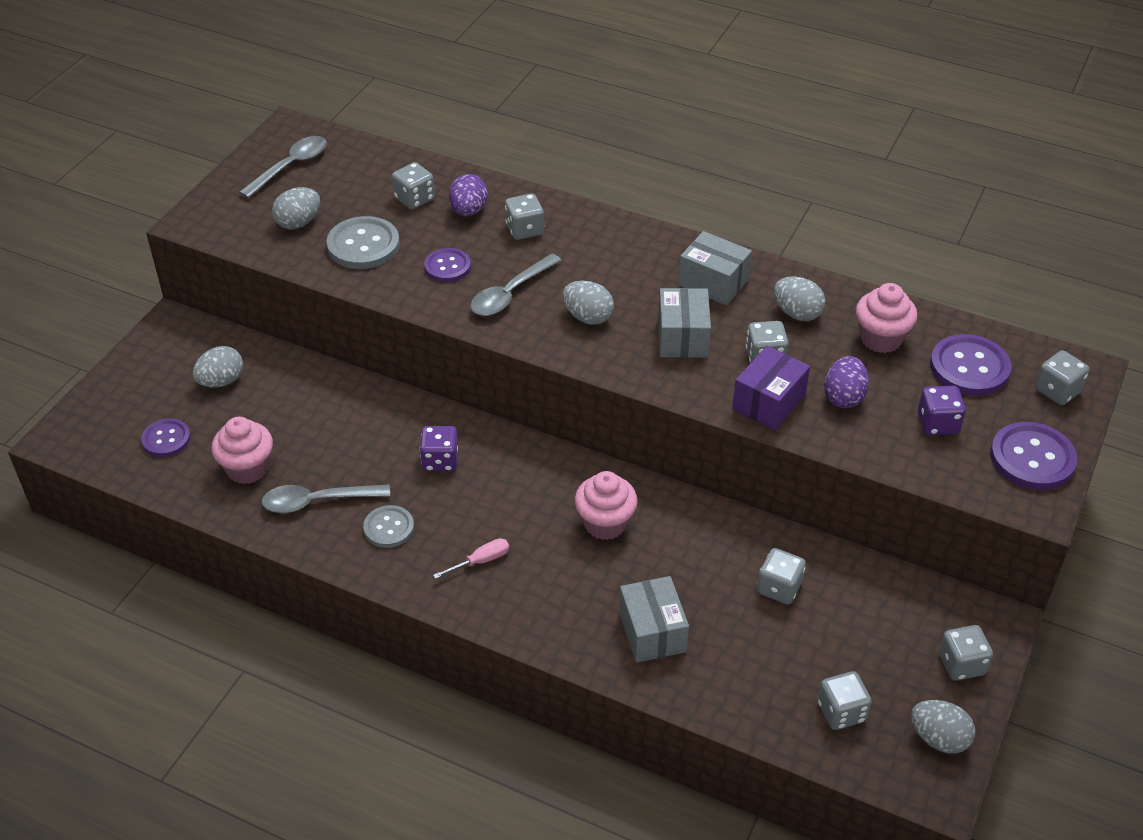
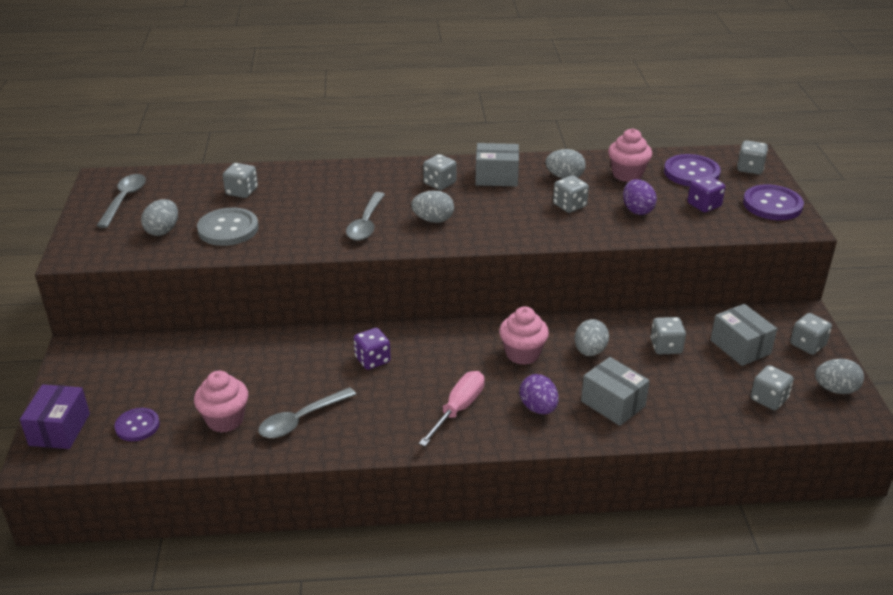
camera: 30 degrees left, 10 degrees down
(221, 381) = (152, 371): grey egg -> grey egg (590, 351)
(389, 528) = (372, 415): grey button -> none
(447, 267) = (305, 222): purple button -> none
(468, 211) = (289, 187): purple egg -> purple egg (538, 408)
(481, 561) = (458, 409): pink screwdriver -> pink screwdriver, size x1.68
(524, 230) = (341, 186): grey dice -> grey dice (439, 183)
(682, 337) = (507, 211): grey box -> grey box (740, 347)
(768, 402) = (596, 227): purple box -> purple box (59, 429)

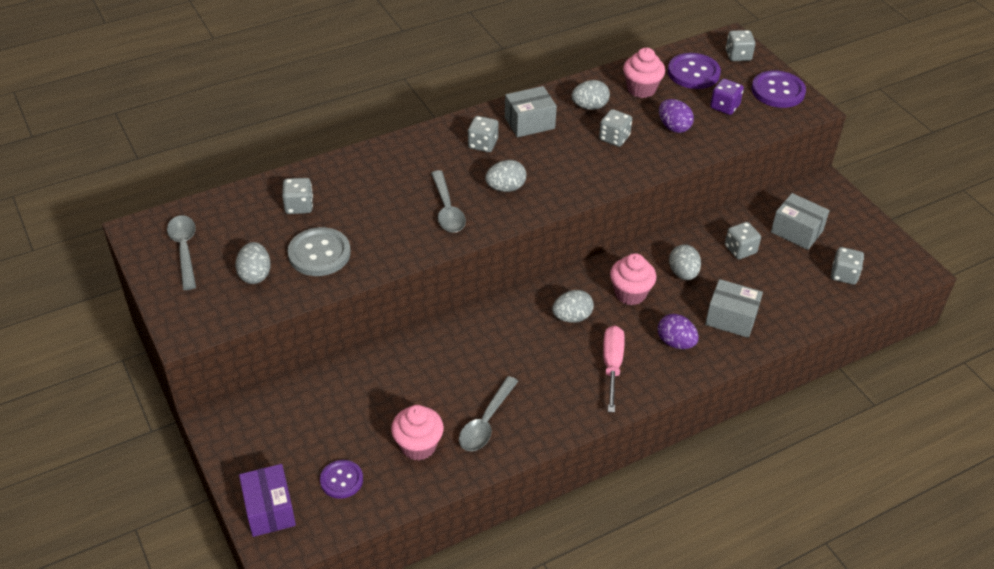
camera: 25 degrees left, 10 degrees up
(372, 360) = (507, 341): purple dice -> none
(807, 345) = (845, 213): grey dice -> none
(835, 389) = (886, 250): grey egg -> grey egg (572, 317)

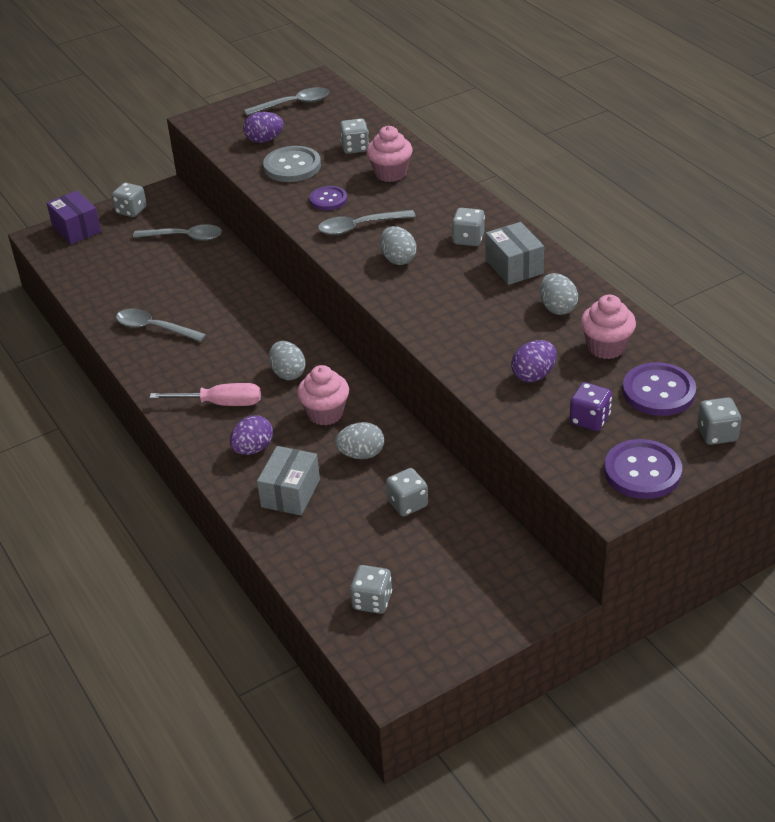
camera: 90 degrees right, 5 degrees down
(255, 275) = (264, 140): grey egg -> purple egg
(269, 510) = (76, 229): purple box -> purple box turned 75 degrees clockwise
(320, 401) = (184, 237): none -> grey spoon
(341, 480) = (100, 258): purple button -> purple button (328, 199)
(418, 446) = (131, 293): pink cupcake -> pink cupcake (390, 173)
(614, 138) = (500, 329): grey dice -> grey dice (131, 210)
(796, 231) = (449, 558): grey box -> none

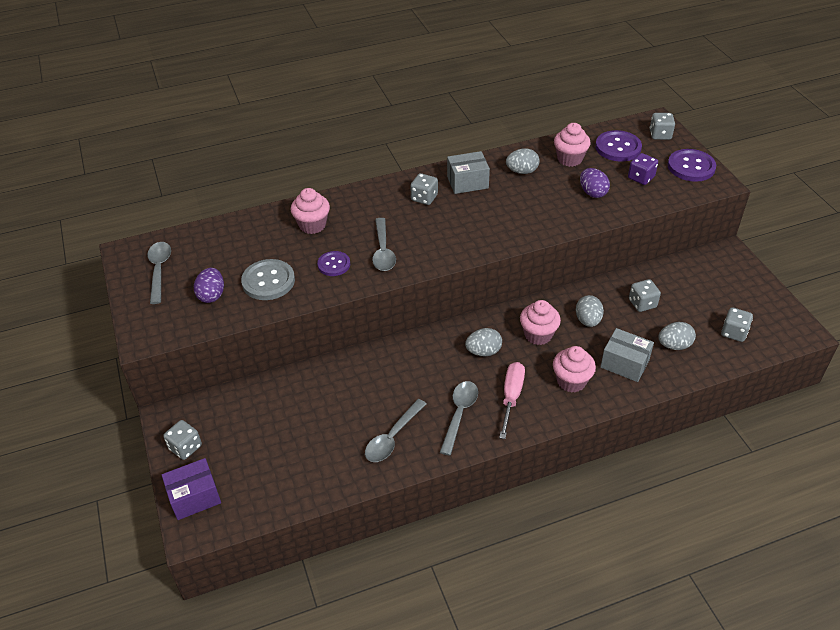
camera: 80 degrees left, 5 degrees up
(184, 237) = (256, 406): grey spoon -> grey spoon (459, 414)
(253, 449) = (571, 381): purple egg -> pink cupcake
(355, 148) = (260, 240): grey dice -> none
(398, 259) = (436, 236): grey egg -> grey egg (674, 345)

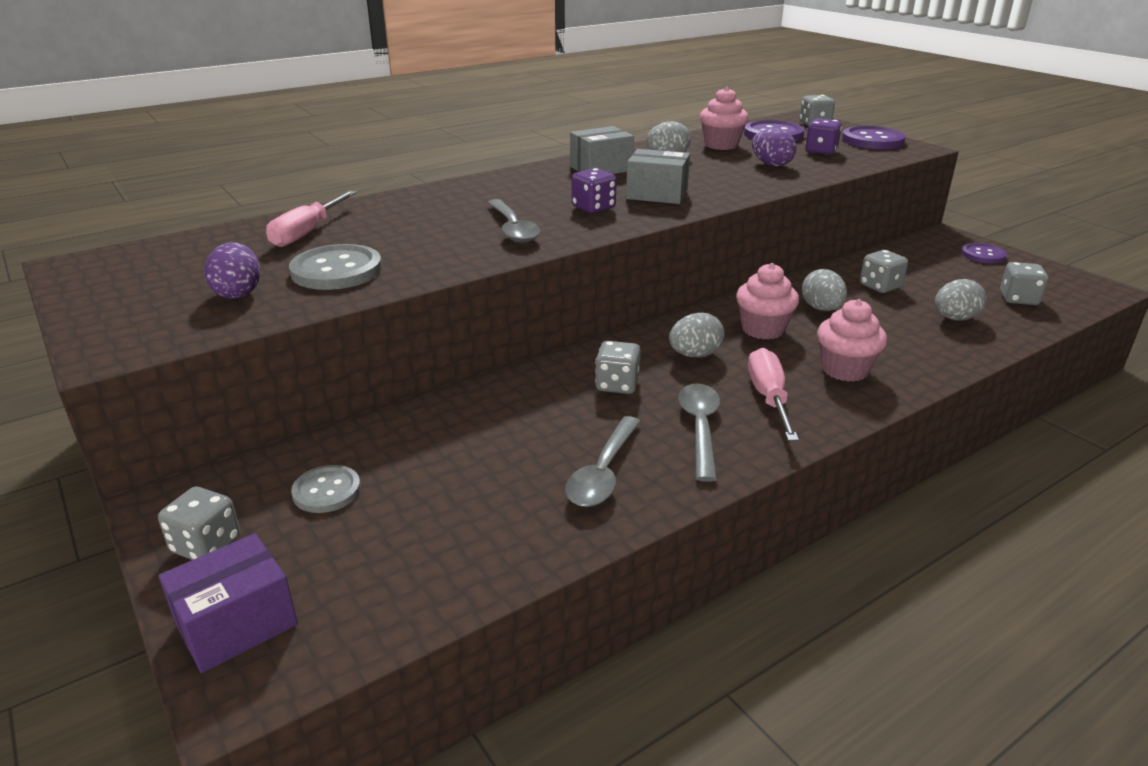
camera: 15 degrees left, 15 degrees down
(159, 270) = (136, 277): grey spoon -> none
(247, 423) = (326, 491): none -> grey button
(258, 237) = (307, 233): none -> pink screwdriver
(312, 225) = (391, 216): pink cupcake -> none
(334, 264) = (441, 246): purple button -> purple button (983, 255)
(424, 198) = (548, 184): grey dice -> grey dice (617, 385)
(443, 233) = (593, 208): none -> purple dice
(624, 364) = (904, 343): grey box -> grey box (657, 194)

